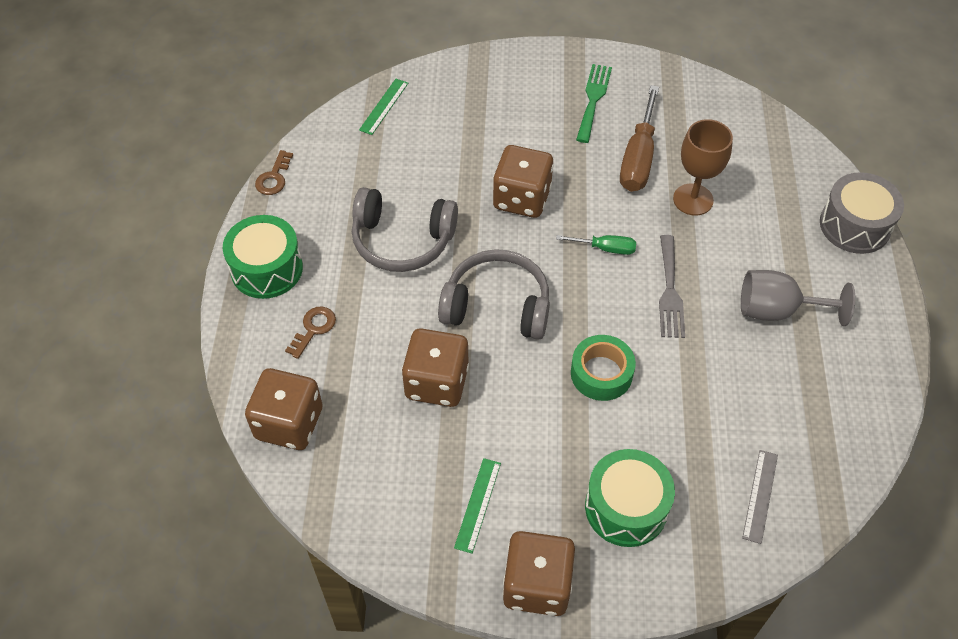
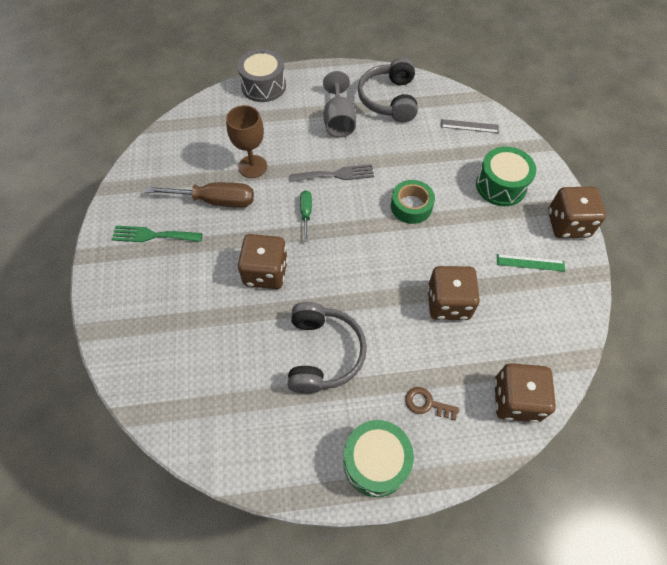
camera: 100 degrees left, 5 degrees up
(274, 177) = (267, 487): brown key -> none
(384, 106) = (166, 402): green ruler -> none
(497, 306) = (372, 274): grey headphones -> grey headphones (389, 99)

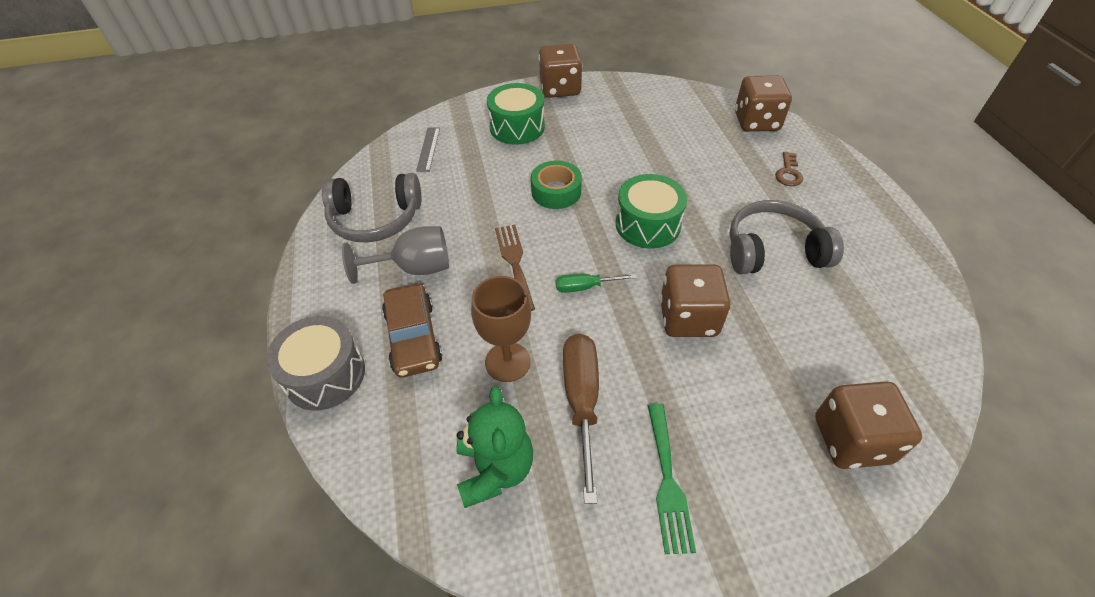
camera: 95 degrees left, 10 degrees down
(185, 157) = (495, 469): none -> green teddy bear
(281, 122) = (413, 337): none -> brown car
(336, 174) = (514, 262): grey fork -> brown fork
(376, 462) = (863, 203): green drum -> green drum (647, 224)
(448, 303) = (675, 161): brown dice -> brown dice (851, 440)
(530, 262) = (611, 111): green ruler -> none

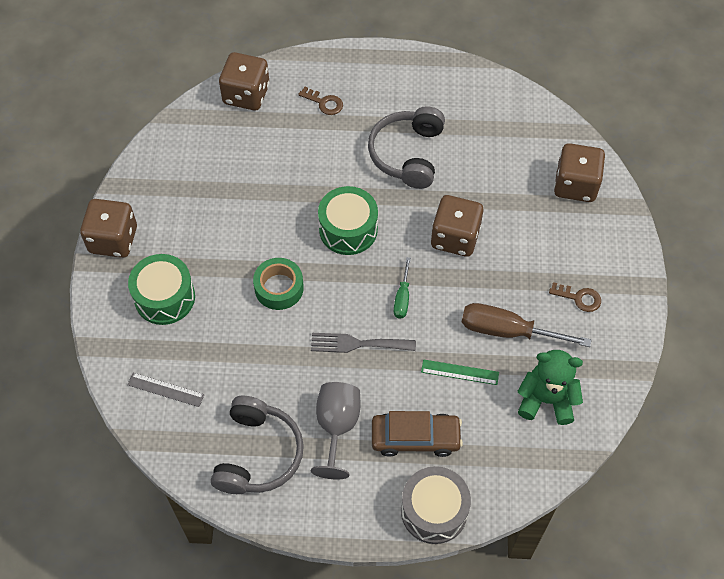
camera: 75 degrees left, 10 degrees up
(507, 362) = (460, 372): brown goblet -> green ruler
(514, 262) = (357, 344): brown fork -> grey fork
(668, 482) = (579, 298): green fork -> brown key

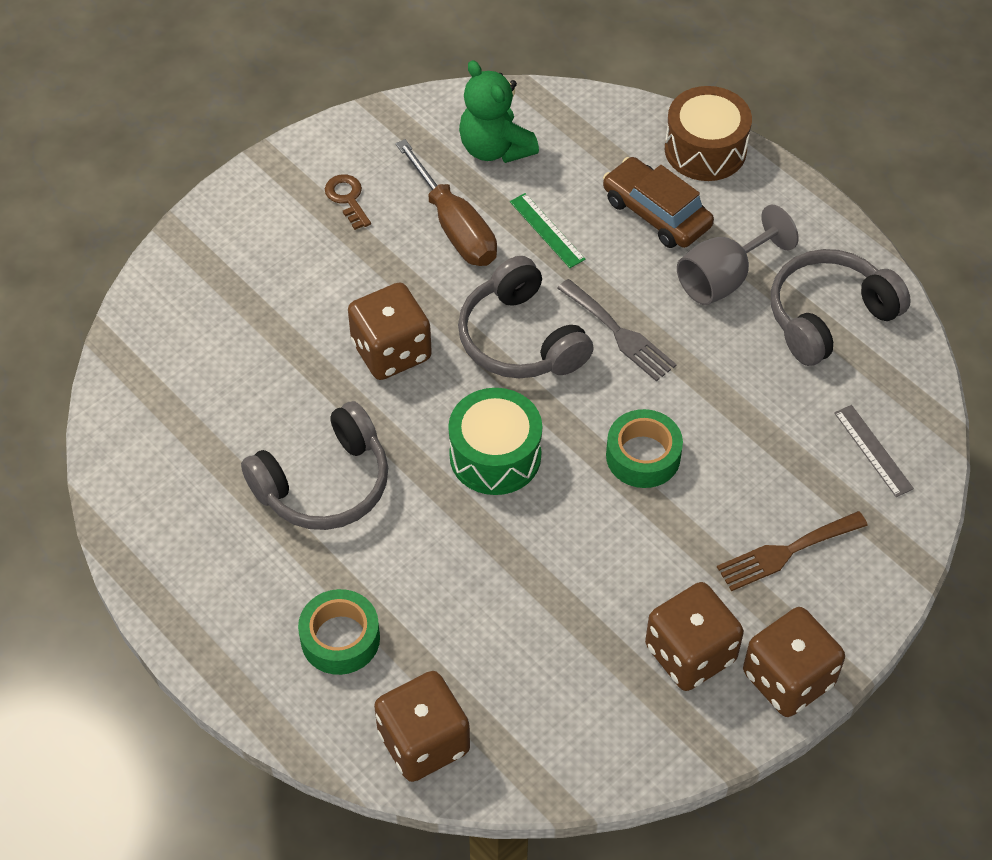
camera: 135 degrees left, 5 degrees down
(164, 297) = (786, 552): green drum -> brown fork
(324, 103) = (340, 638): brown key -> green tape
(402, 298) = (521, 339): green screwdriver -> grey headphones
(434, 511) = (705, 149): grey drum -> brown drum
(575, 185) = (196, 297): brown dice -> brown dice (690, 653)

